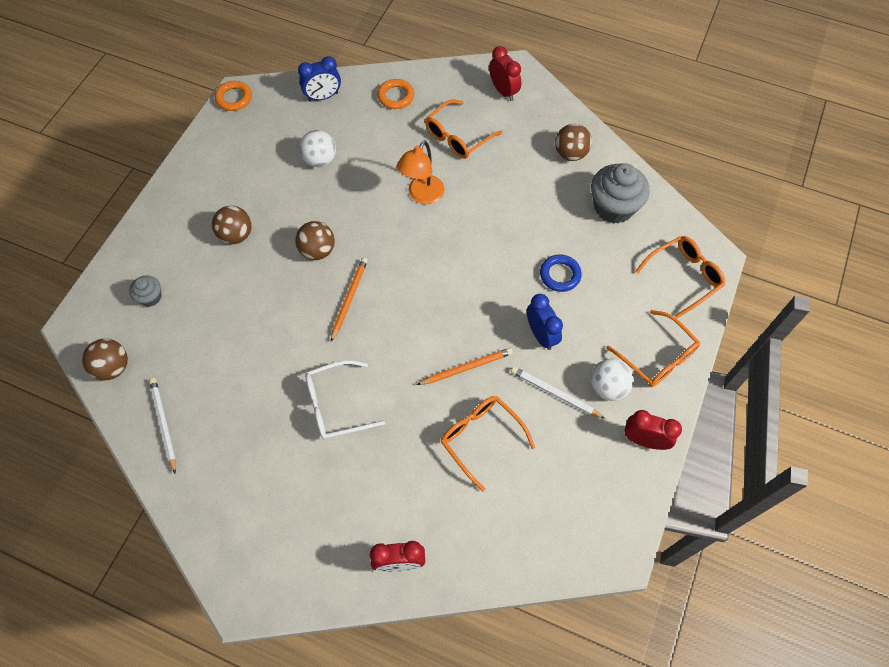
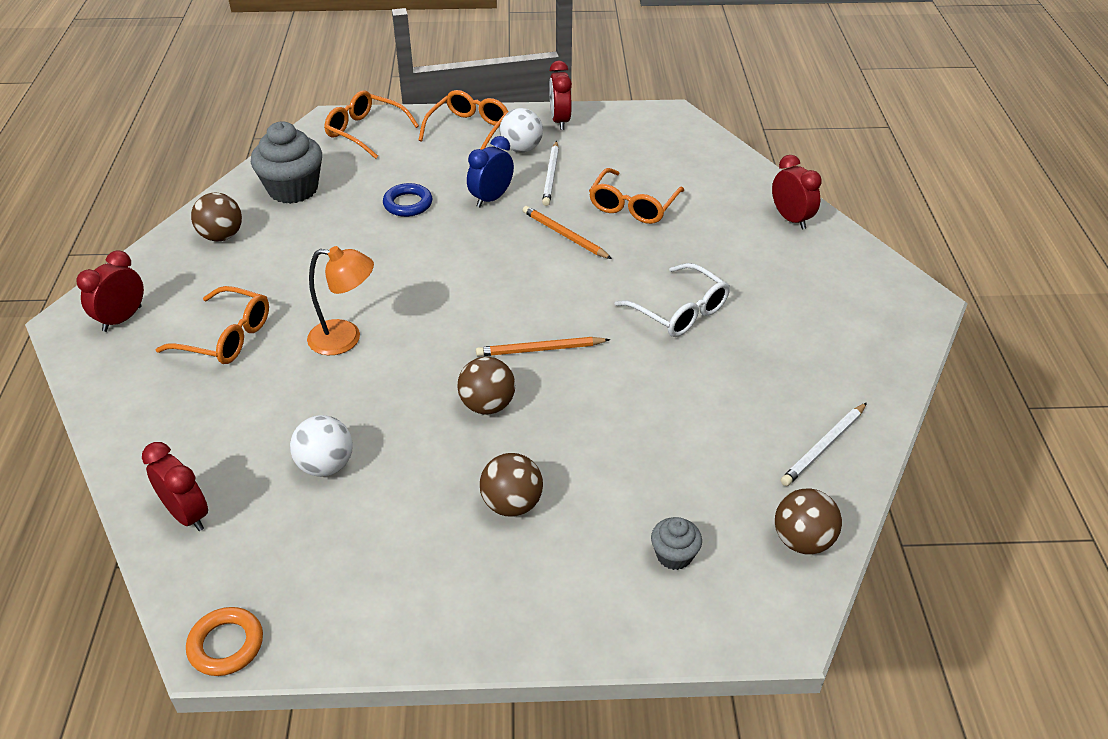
camera: 115 degrees left, 20 degrees down
(323, 97) = (187, 515): blue clock -> red clock
(396, 96) = (162, 426): orange ring -> none

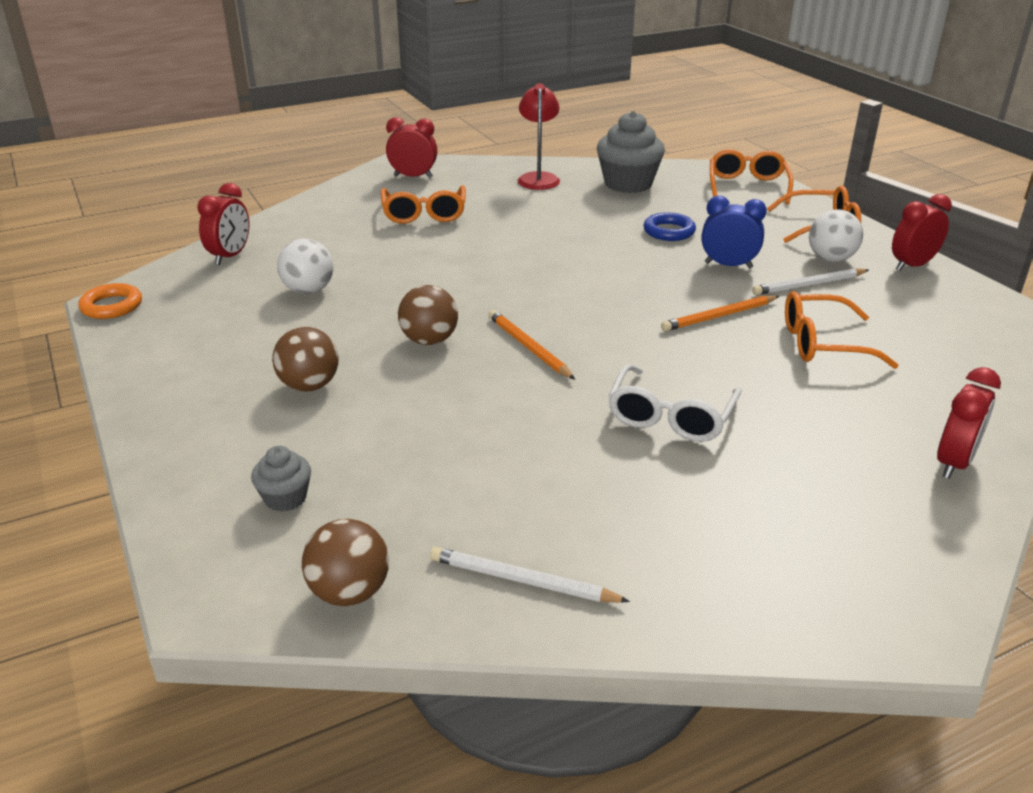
camera: 65 degrees right, 10 degrees down
(222, 236) = (538, 178): brown ball -> red lamp
(345, 338) = (462, 256): orange lamp -> none
(564, 235) = (719, 316): orange pencil -> orange pencil turned 135 degrees counterclockwise

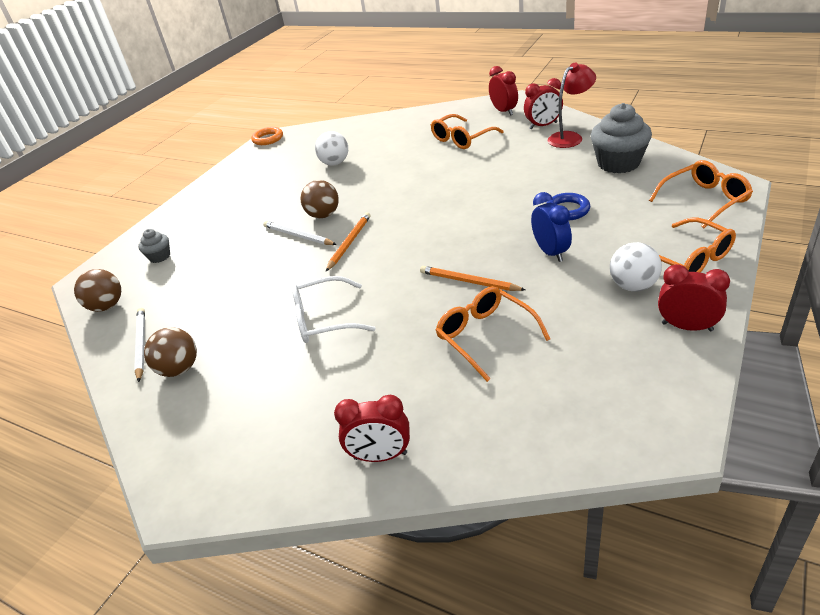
camera: 60 degrees right, 5 degrees up
(230, 256) = (343, 130): red clock -> red clock (543, 126)
(309, 385) = (250, 212): brown ball -> brown ball (179, 369)
(809, 285) = (570, 295): white pencil -> white pencil (298, 236)

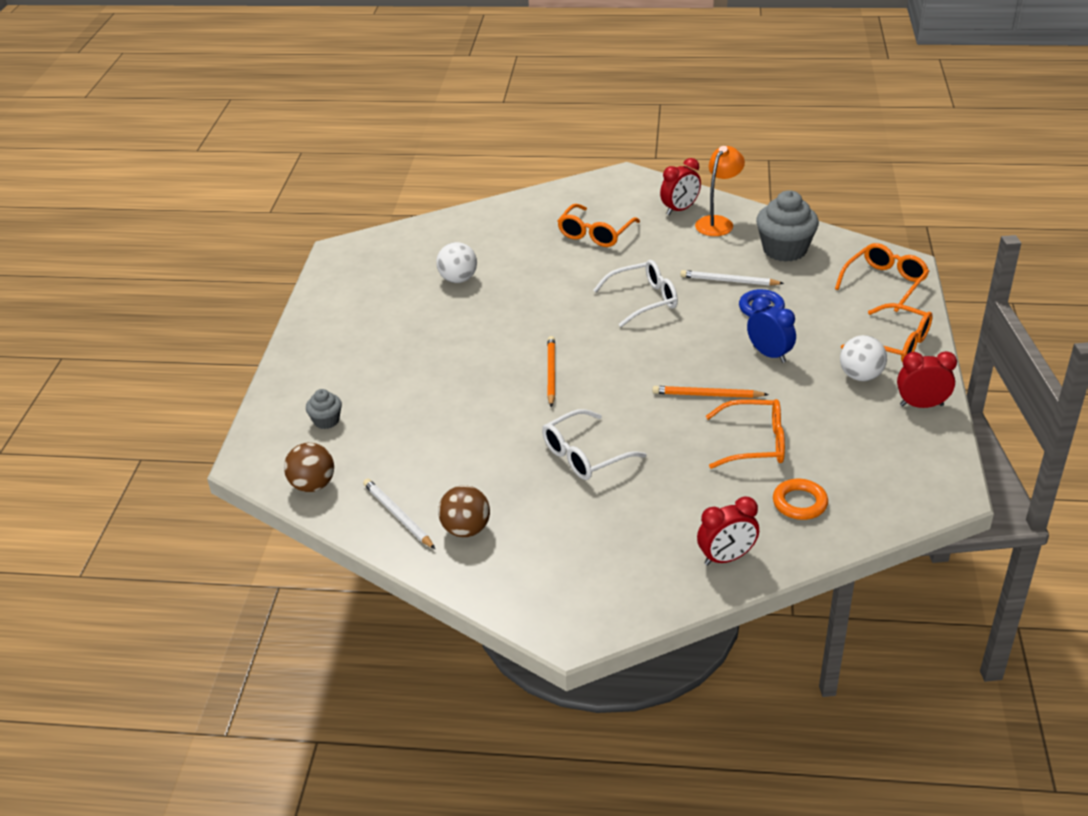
camera: 25 degrees left, 0 degrees up
(268, 139) = (336, 254): orange ring -> orange ring (799, 503)
(298, 236) = (483, 373): white pencil -> white pencil (729, 281)
(323, 215) = (495, 345): brown ball -> none
(466, 192) = (643, 300): none -> white glasses
(485, 336) = (755, 443): orange glasses -> orange glasses turned 150 degrees clockwise
(504, 111) = (622, 193): red clock -> none
(570, 137) = (718, 222): red lamp -> orange lamp

